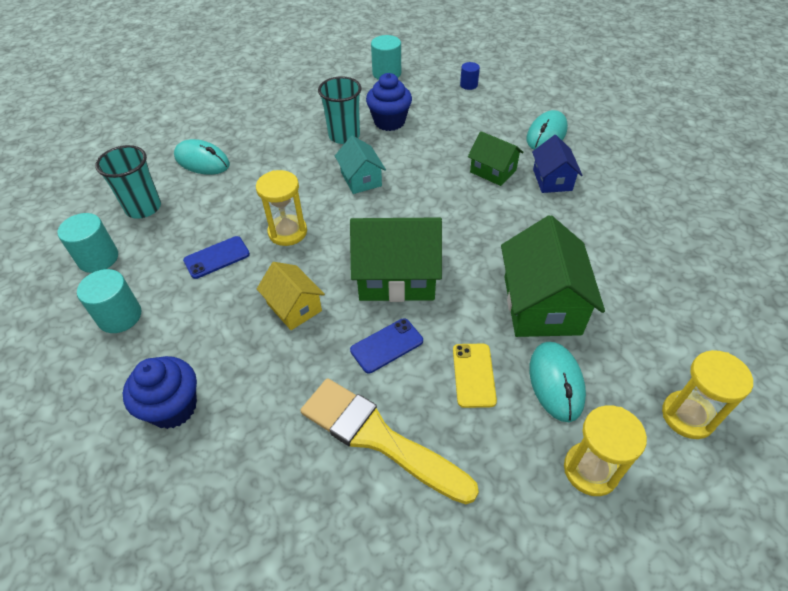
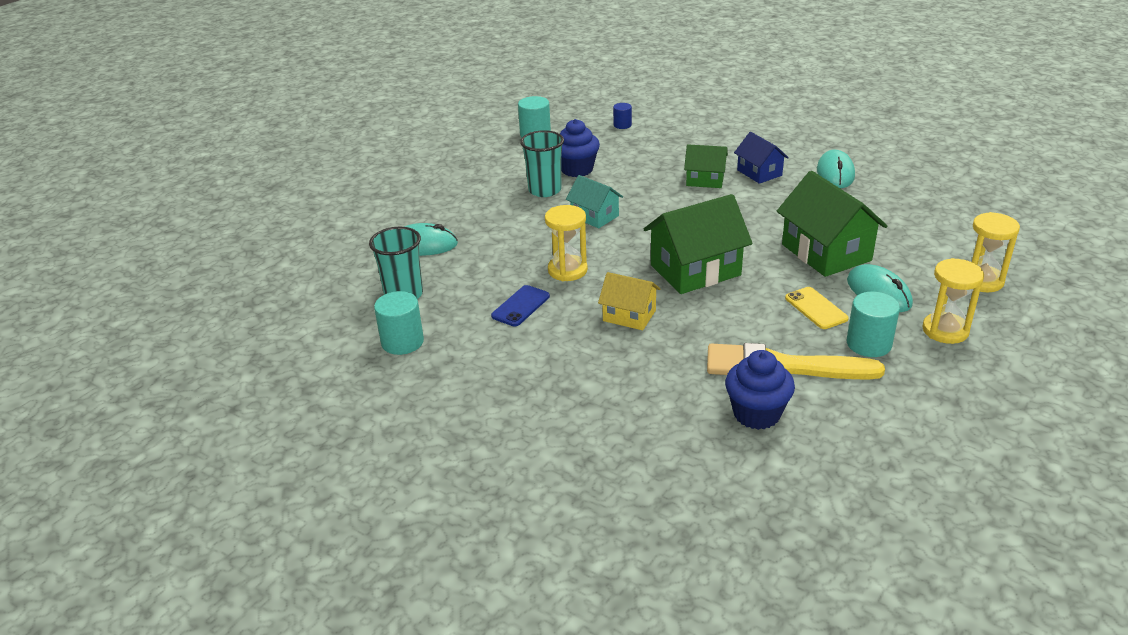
camera: 25 degrees left, 15 degrees down
(120, 316) = (475, 372): turquoise cylinder -> turquoise cylinder (868, 344)
(173, 407) = (595, 408): blue cupcake -> blue cupcake (756, 414)
(386, 345) = (732, 314): blue phone -> none
(546, 134) = (725, 143): turquoise mouse -> turquoise mouse (835, 173)

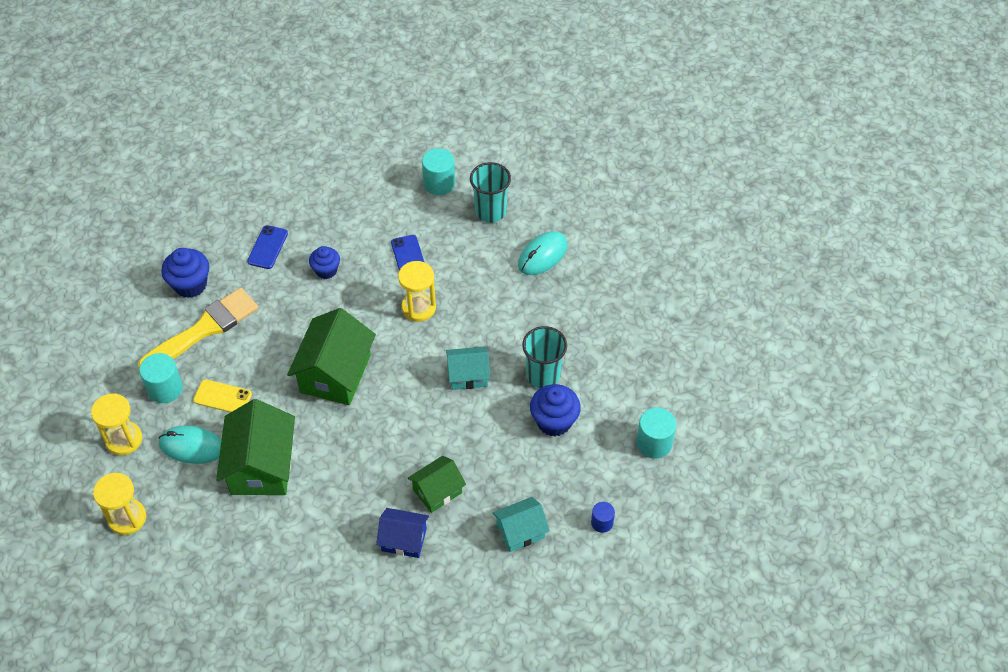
camera: 130 degrees right, 20 degrees up
(605, 341) = (326, 270): none -> blue cupcake
(629, 316) = (334, 300): yellow house -> none
(635, 396) = (267, 247): none -> blue phone
(676, 143) = (520, 531): none -> turquoise house
(826, 252) = (261, 466): green house -> green house turned 75 degrees clockwise
(835, 173) = (339, 592): turquoise mouse -> none

